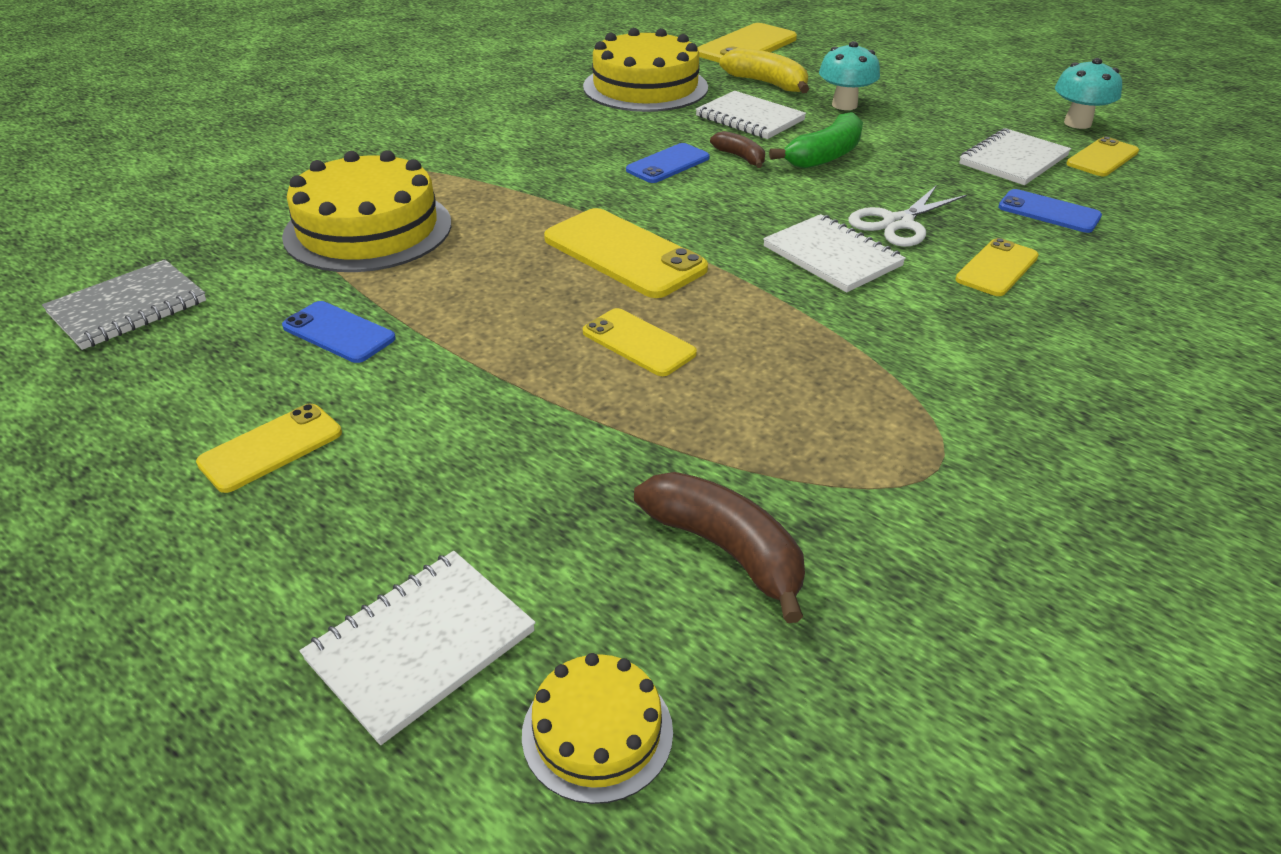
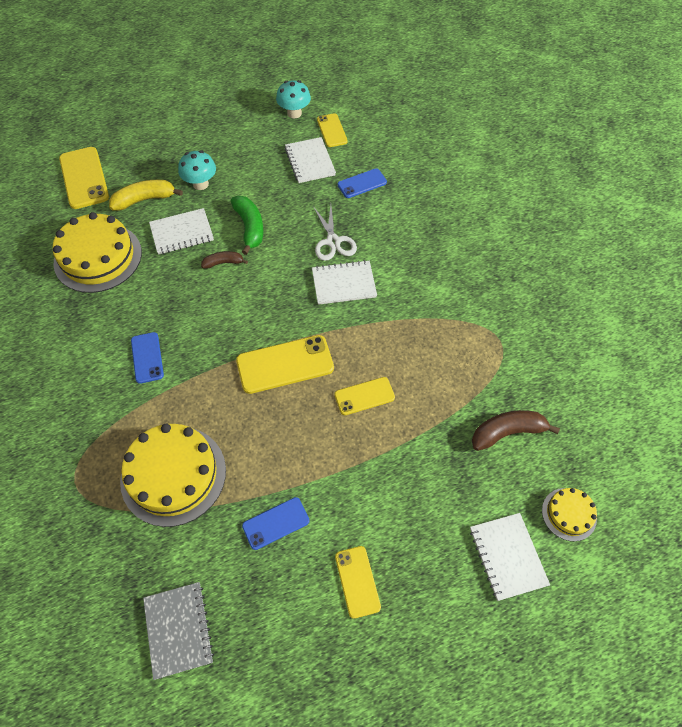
camera: 60 degrees left, 20 degrees up
(668, 164) = (206, 298): blue phone -> blue phone (147, 357)
(996, 268) = (391, 233): yellow phone -> none

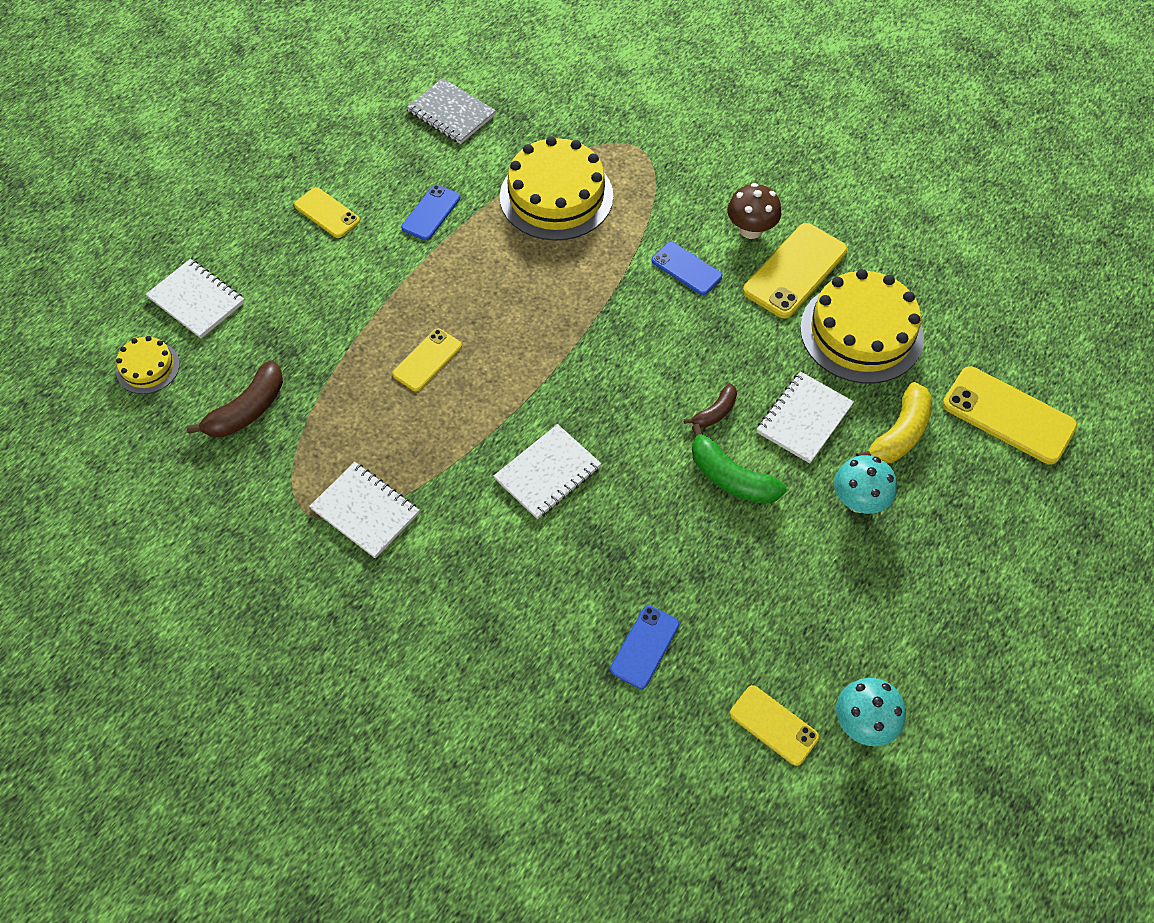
camera: 145 degrees right, 0 degrees up
(79, 359) = (750, 230): none -> brown mushroom
(285, 364) = (538, 343): yellow phone -> yellow phone (795, 271)
(310, 161) = (751, 638): white notebook -> white notebook (365, 511)
(333, 241) = (608, 524): white scissors -> none

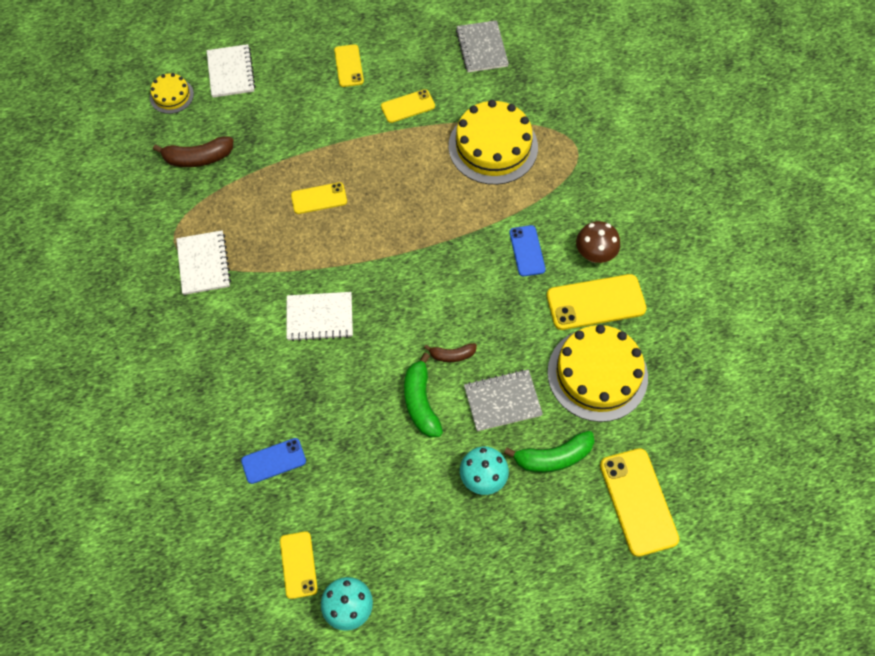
camera: 40 degrees right, 5 degrees up
(431, 213) = (408, 106): blue phone -> yellow phone
(804, 419) = (502, 401): white notebook -> grey notebook
(899, 434) = (553, 457): yellow banana -> green banana

